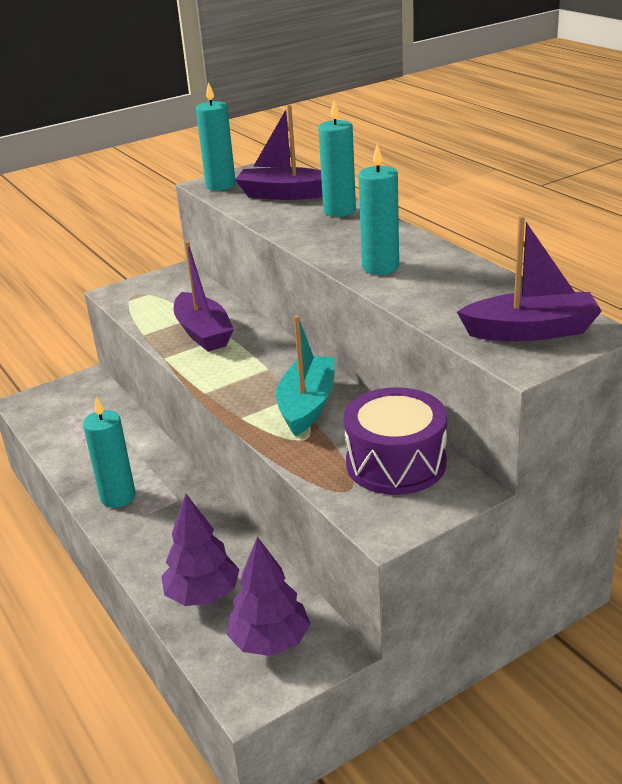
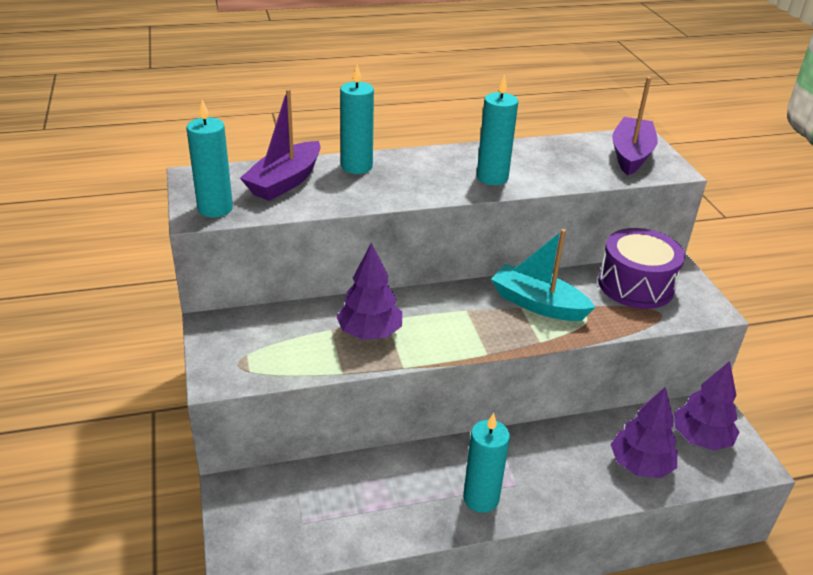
camera: 75 degrees left, 5 degrees up
(203, 333) = (370, 333): purple boat -> purple tree

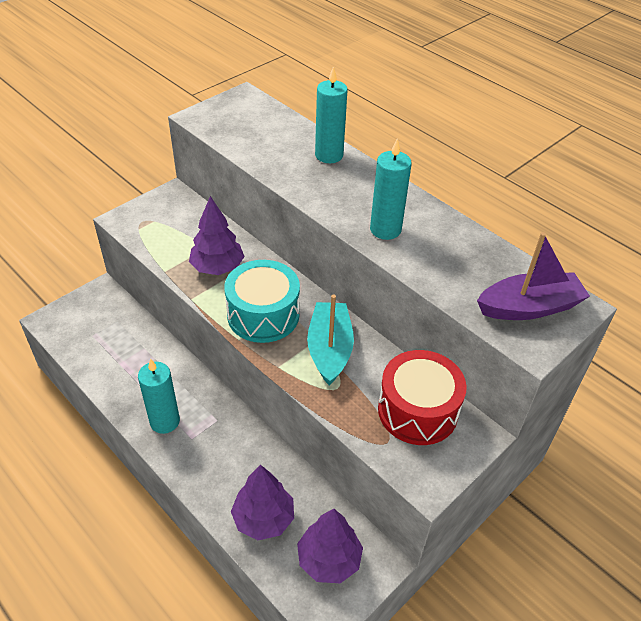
camera: 60 degrees right, 10 degrees up
(215, 208) = (211, 119): turquoise candle -> none
(285, 182) = (273, 132): purple boat -> none
(464, 327) = (263, 315): none -> turquoise drum
(635, 285) = (417, 410): purple drum -> red drum

